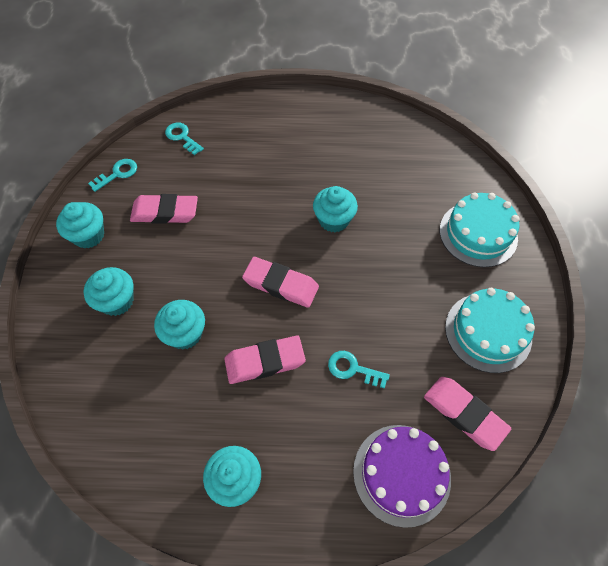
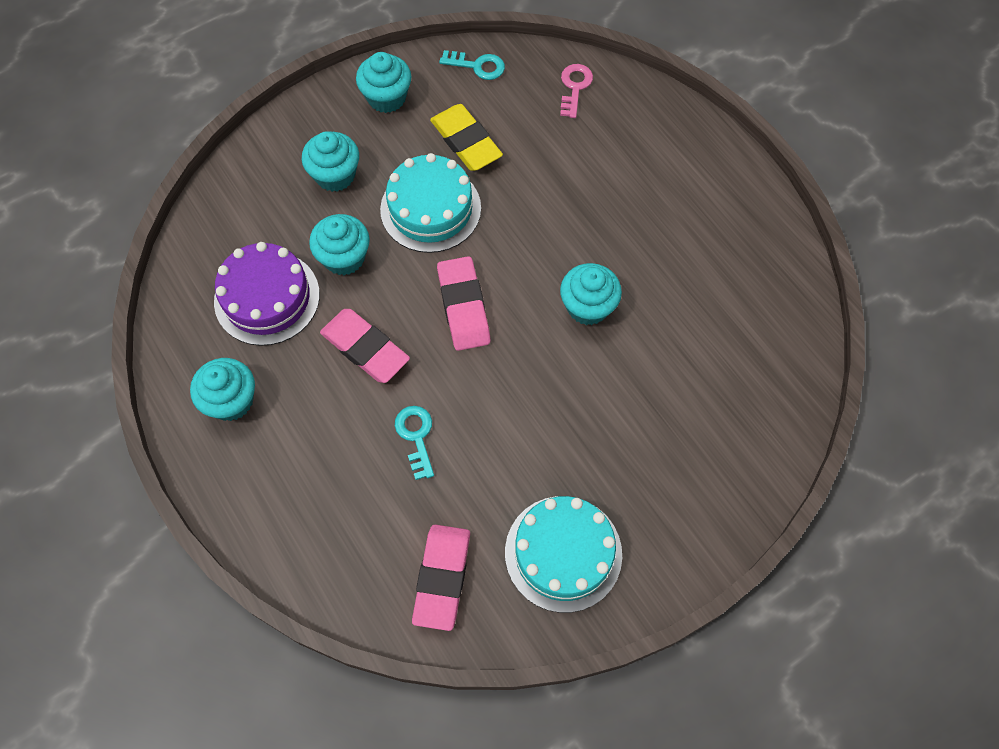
camera: 55 degrees right, 5 degrees up
(165, 212) = (466, 141): pink eraser -> yellow eraser
(182, 137) = (574, 87): turquoise key -> pink key
(401, 474) = (334, 549): purple cake -> purple cake (267, 298)
(478, 234) = (695, 473): turquoise cake -> turquoise cake (430, 209)

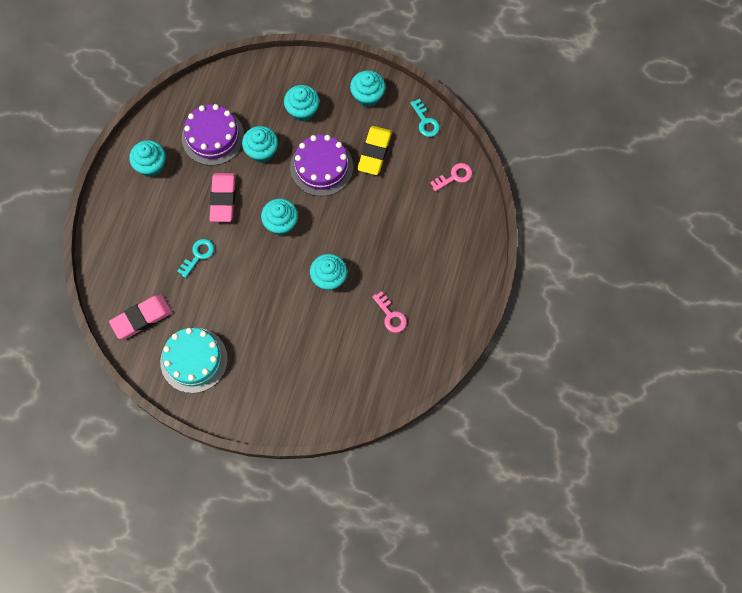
camera: 50 degrees right, 5 degrees up
(430, 209) = (321, 167): turquoise cake -> purple cake
(463, 307) = (281, 223): pink eraser -> turquoise cupcake
(696, 275) = (391, 315): none -> pink key

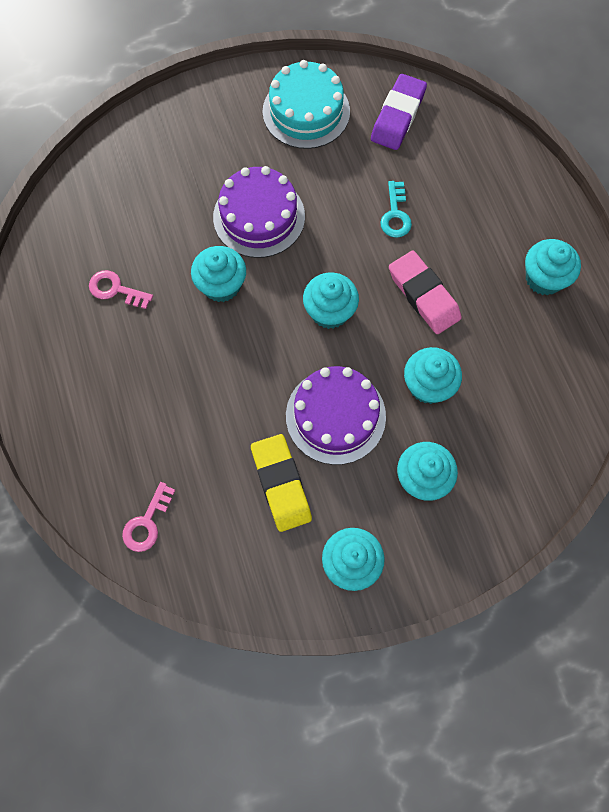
camera: 145 degrees right, 0 degrees up
(142, 318) = (397, 116): pink eraser -> purple eraser
(213, 137) = (505, 363): purple cake -> purple cake (259, 217)
(425, 121) = (242, 580): turquoise key -> none

